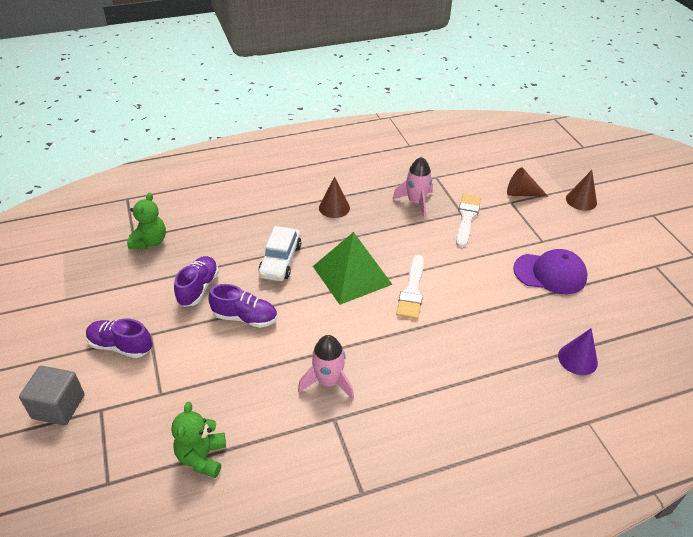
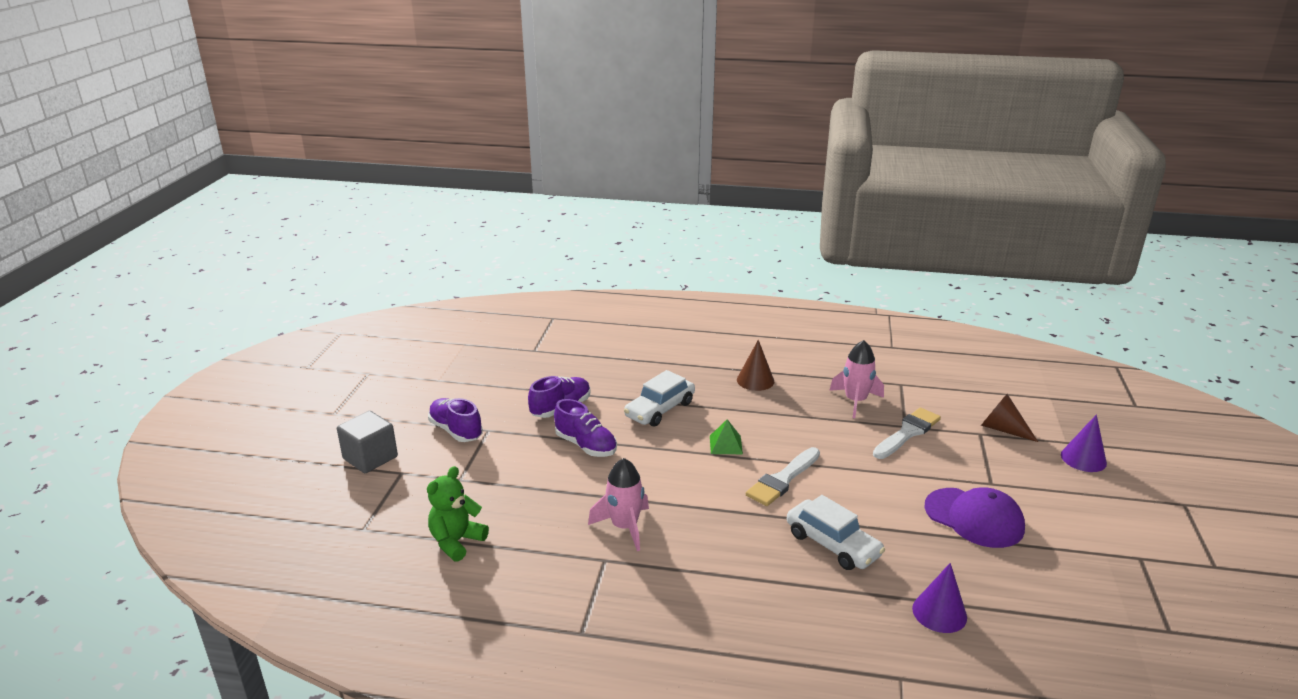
camera: 30 degrees right, 15 degrees down
(150, 242) = (546, 357): green teddy bear -> none
(351, 275) = (725, 444): green pyramid -> green pyramid, size x0.44
(480, 333) = (832, 544): none -> white car
(581, 200) = (1083, 459): brown cone -> purple cone

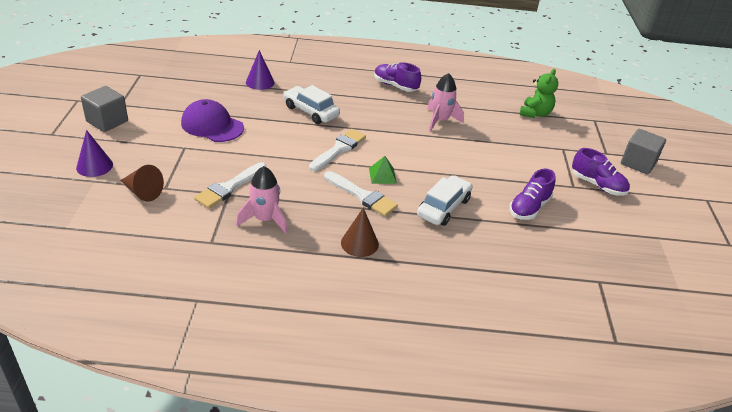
camera: 170 degrees right, 10 degrees up
(586, 445) = (490, 173): purple shoe -> purple shoe (395, 86)
(751, 422) = (362, 196): none -> white brush
(1130, 525) = (107, 121): none -> grey cube

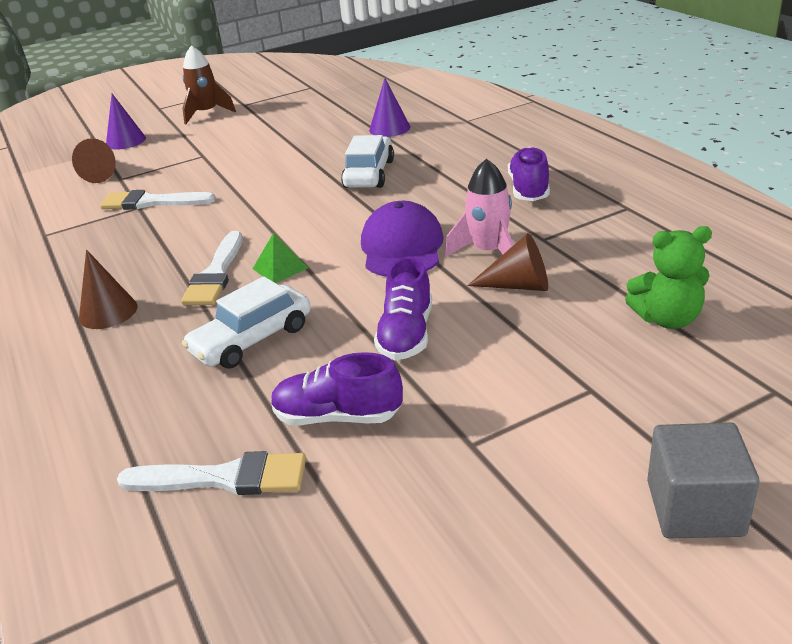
camera: 65 degrees right, 5 degrees down
(107, 121) = (207, 113): grey cube -> brown rocket
(212, 125) = (262, 148): purple cap -> purple cap (402, 247)
(265, 219) = (108, 242): pink rocket -> none
(339, 149) = (306, 220): white brush -> white brush (224, 478)
(443, 207) = (252, 339): white car -> white car turned 135 degrees clockwise
(477, 128) = (518, 285): none -> brown cone
(597, 185) = (516, 474): purple shoe -> purple shoe (406, 334)

